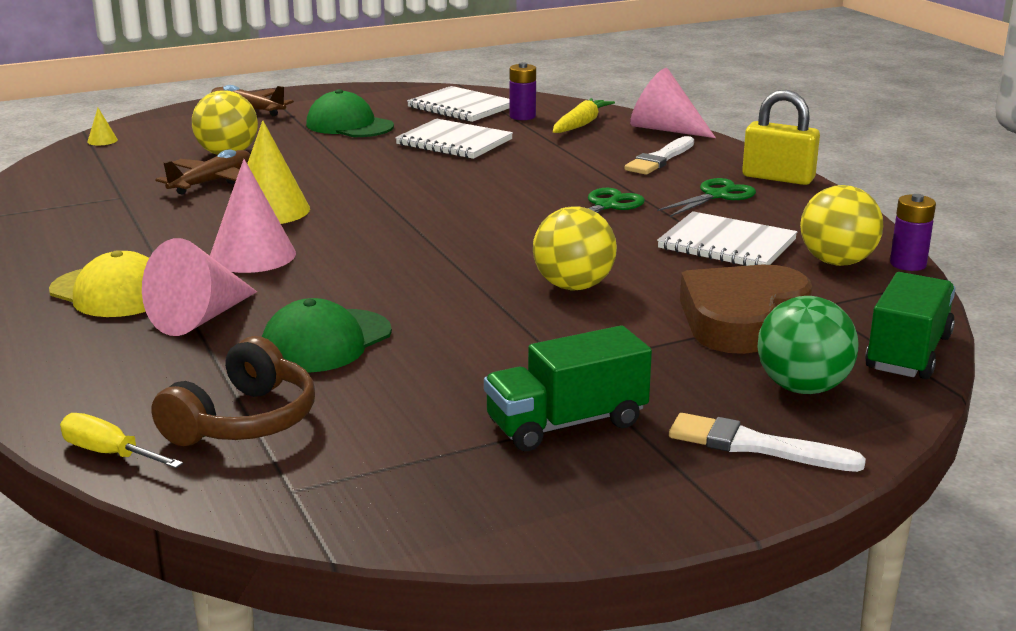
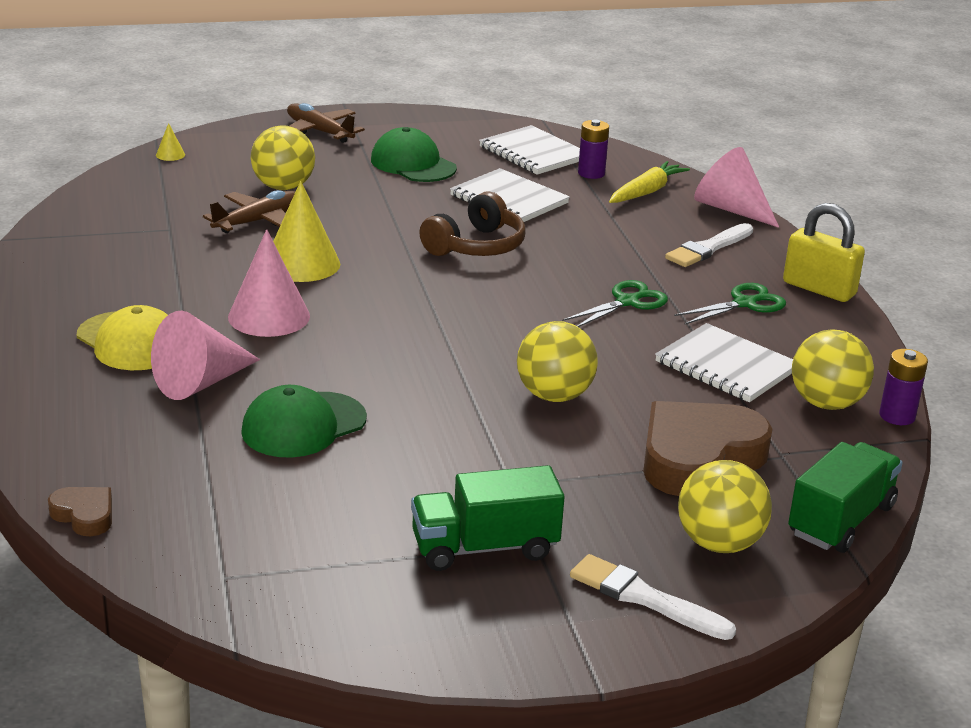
camera: 10 degrees right, 5 degrees up
(109, 453) = (84, 515): yellow screwdriver -> brown heart
(244, 421) = (205, 500): brown headphones -> brown headphones (476, 246)
(802, 388) = (719, 543): green ball -> yellow ball

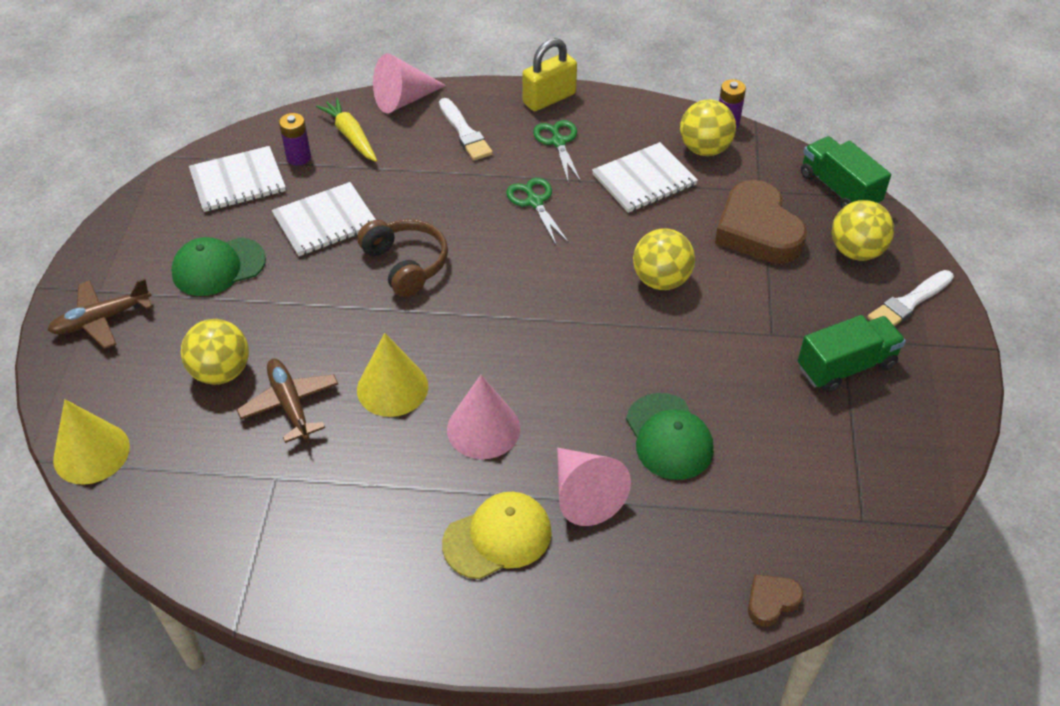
camera: 70 degrees left, 20 degrees up
(170, 155) = (91, 453): yellow cone -> yellow cone, size x2.32
(484, 547) = (846, 366): green truck -> green truck turned 120 degrees counterclockwise

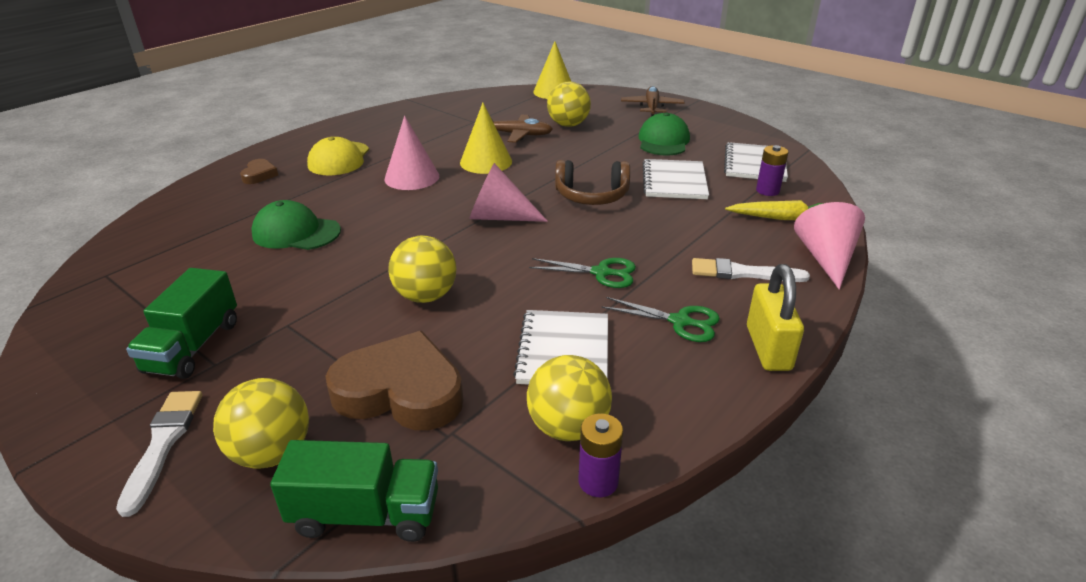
camera: 125 degrees right, 15 degrees down
(584, 495) = (315, 189): pink cone -> pink cone (499, 217)
(771, 601) = (148, 216): brown heart -> brown heart (259, 175)

